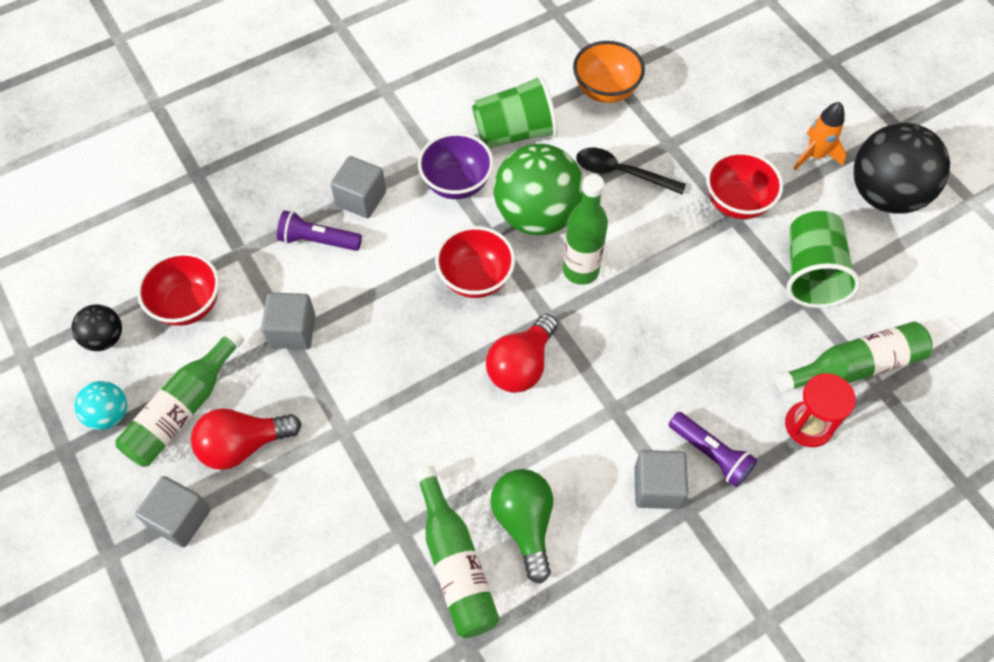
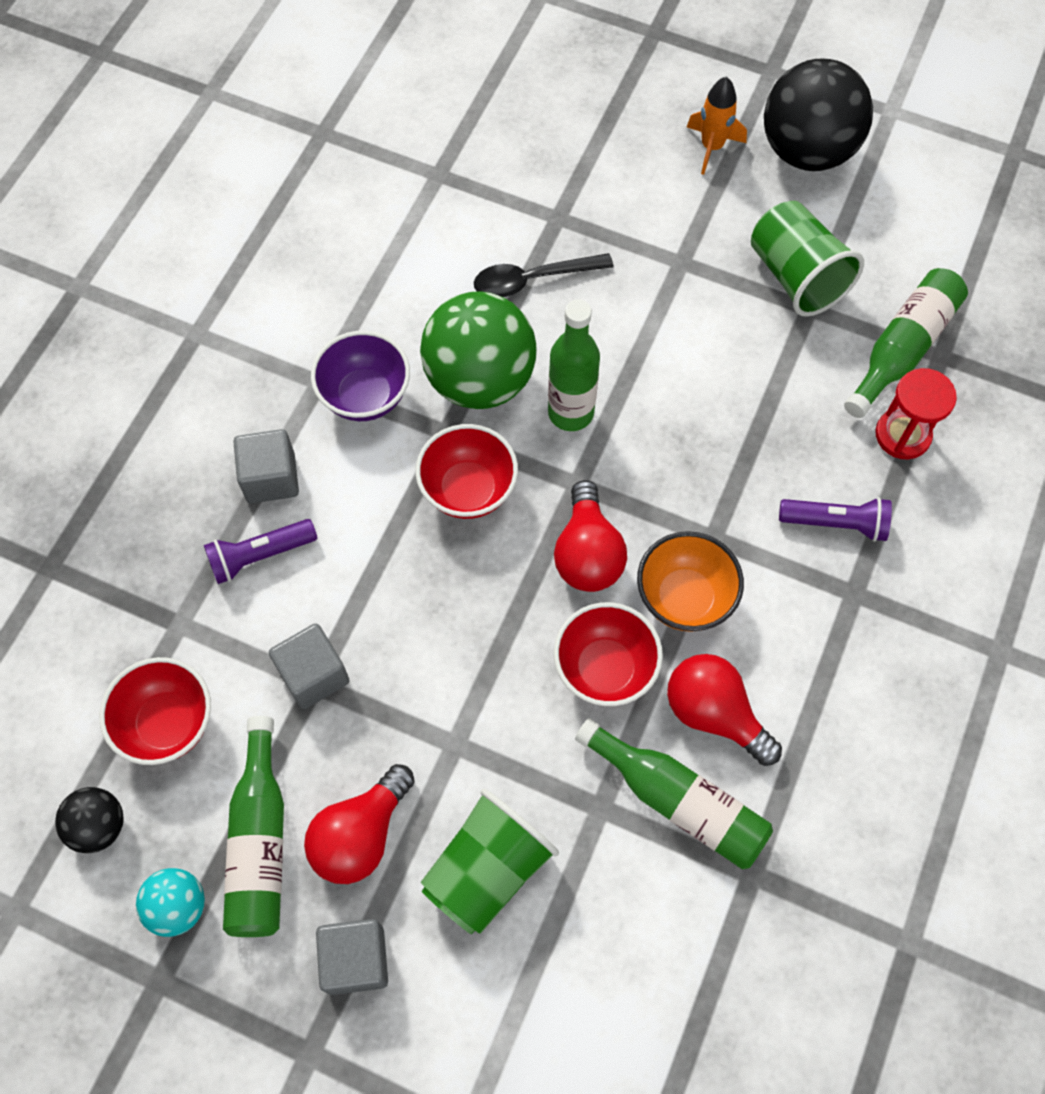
camera: 35 degrees left, 5 degrees up
(515, 133) = (385, 300): green cup -> green cup (488, 869)
(524, 523) = (714, 713): green light bulb -> red light bulb
(605, 90) = (446, 195): orange bowl -> orange bowl (684, 598)
(657, 487) = (811, 590): grey cube -> none
(736, 202) = (672, 244): red bowl -> red bowl (605, 668)

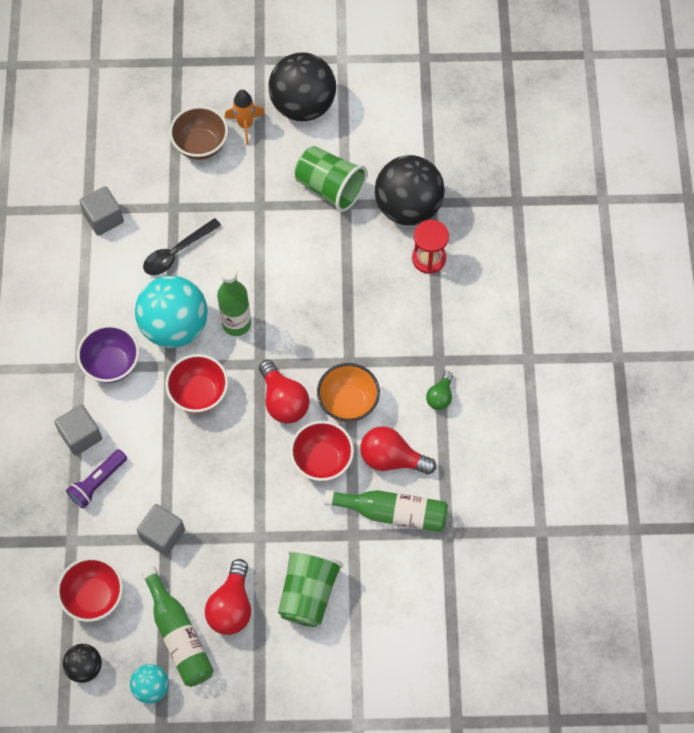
camera: 25 degrees left, 0 degrees up
(356, 960) = (260, 670): grey cube -> grey cube (104, 218)
(480, 380) = (174, 326): green ball -> turquoise ball
(636, 150) = (201, 145): none -> brown bowl
(833, 650) = (440, 396): none -> green light bulb
(835, 523) = (412, 325): purple flashlight -> none
(902, 348) = (408, 207): green bottle -> black ball

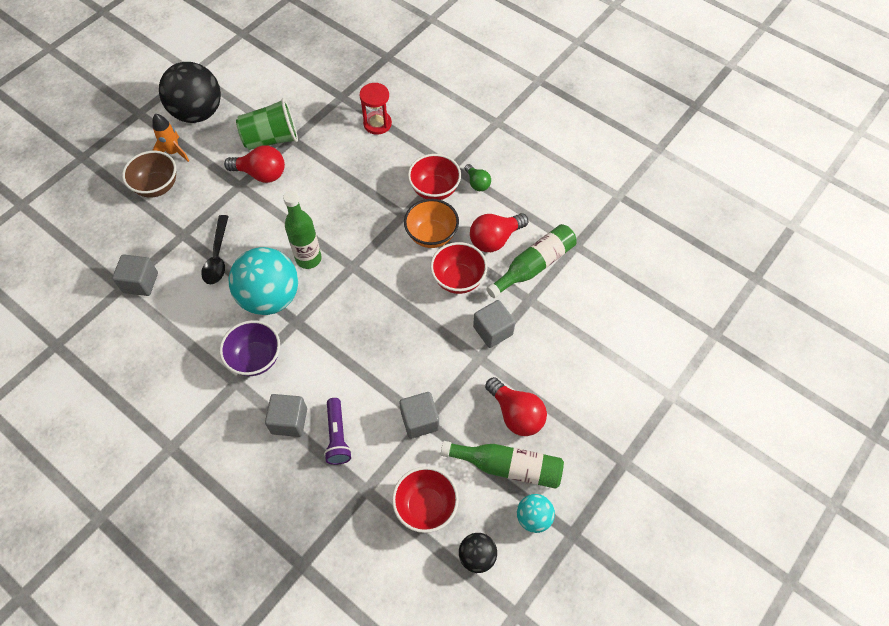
camera: 50 degrees left, 5 degrees down
(199, 394) = (336, 318): red bowl -> red bowl (434, 190)
(283, 401) = (393, 271): red light bulb -> red light bulb (261, 174)
(295, 528) = (493, 330): none -> grey cube
(308, 593) = (548, 357): green cup -> none
(408, 207) = (331, 109): black ball -> none

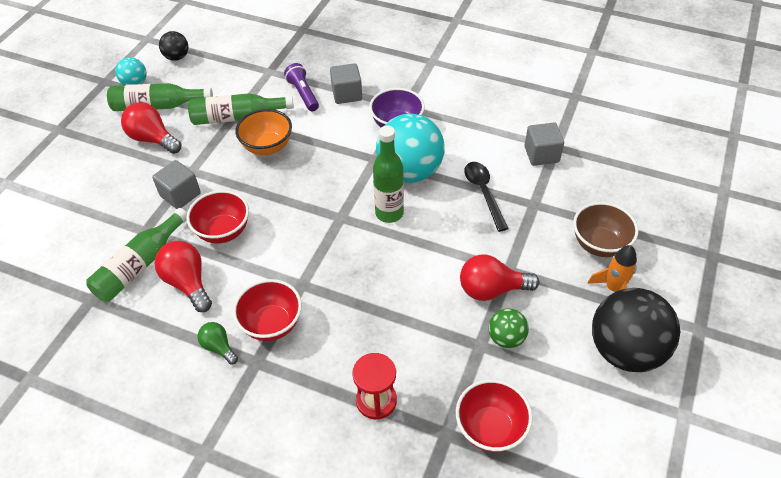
camera: 165 degrees right, 10 degrees down
(271, 139) = (506, 338): green cup -> green ball
(420, 420) = (237, 117): grey cube -> green bottle
(426, 506) = (220, 72): red bowl -> red bowl (490, 428)
(431, 235) = (262, 269): orange bowl -> orange bowl (267, 147)
(495, 239) = (188, 283): red light bulb -> red light bulb turned 75 degrees counterclockwise

